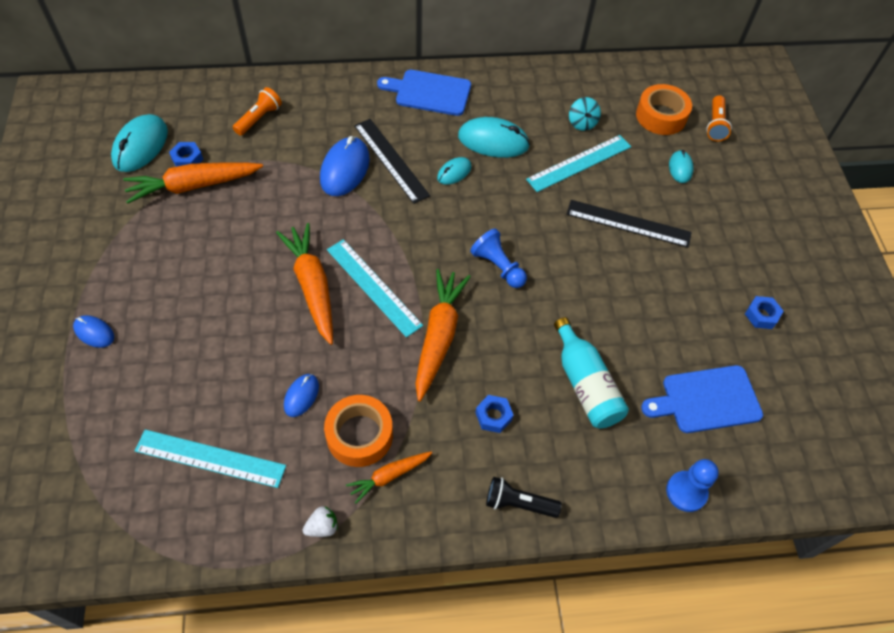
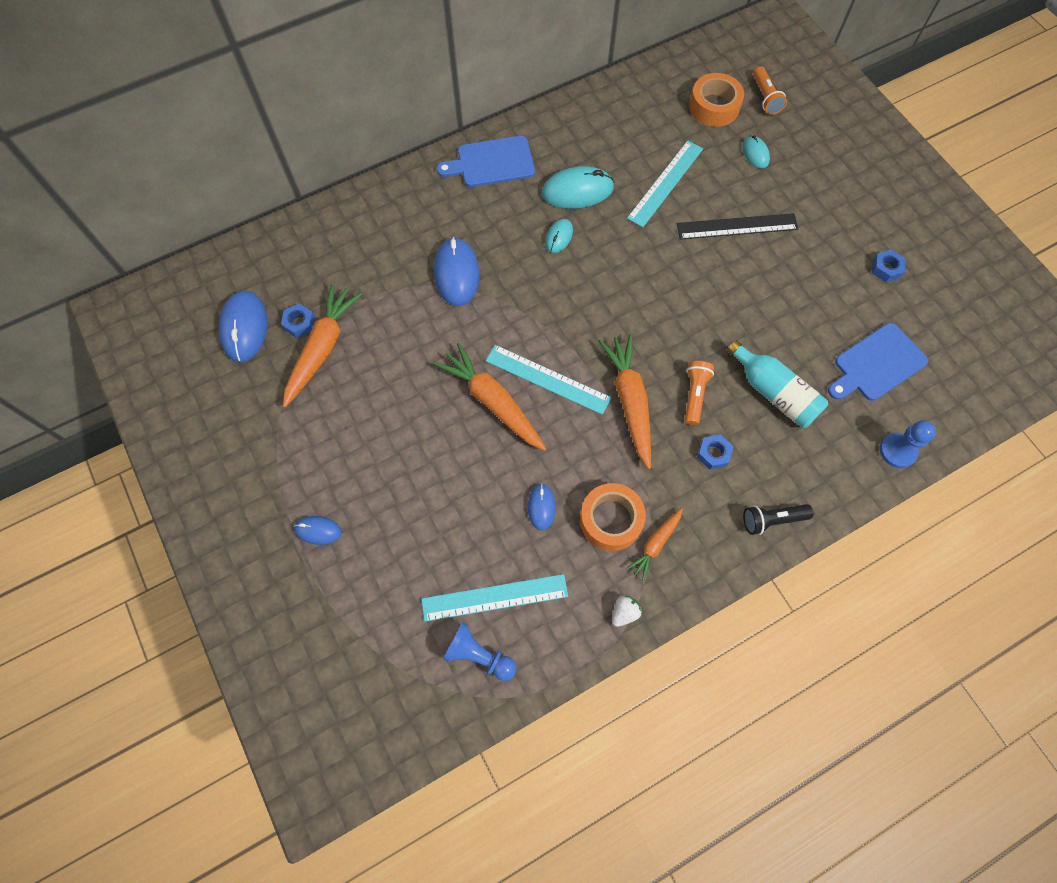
camera: 20 degrees left, 10 degrees up
(140, 146) = (244, 328): turquoise mouse -> blue mouse
(193, 186) = (322, 348): orange carrot -> orange carrot turned 150 degrees clockwise
(259, 118) = (344, 253): orange flashlight -> orange flashlight (694, 395)
(391, 160) = (494, 247): black ruler -> none
(498, 266) = (646, 314): blue pawn -> blue pawn (479, 655)
(582, 123) = (648, 141): turquoise spinning top -> none

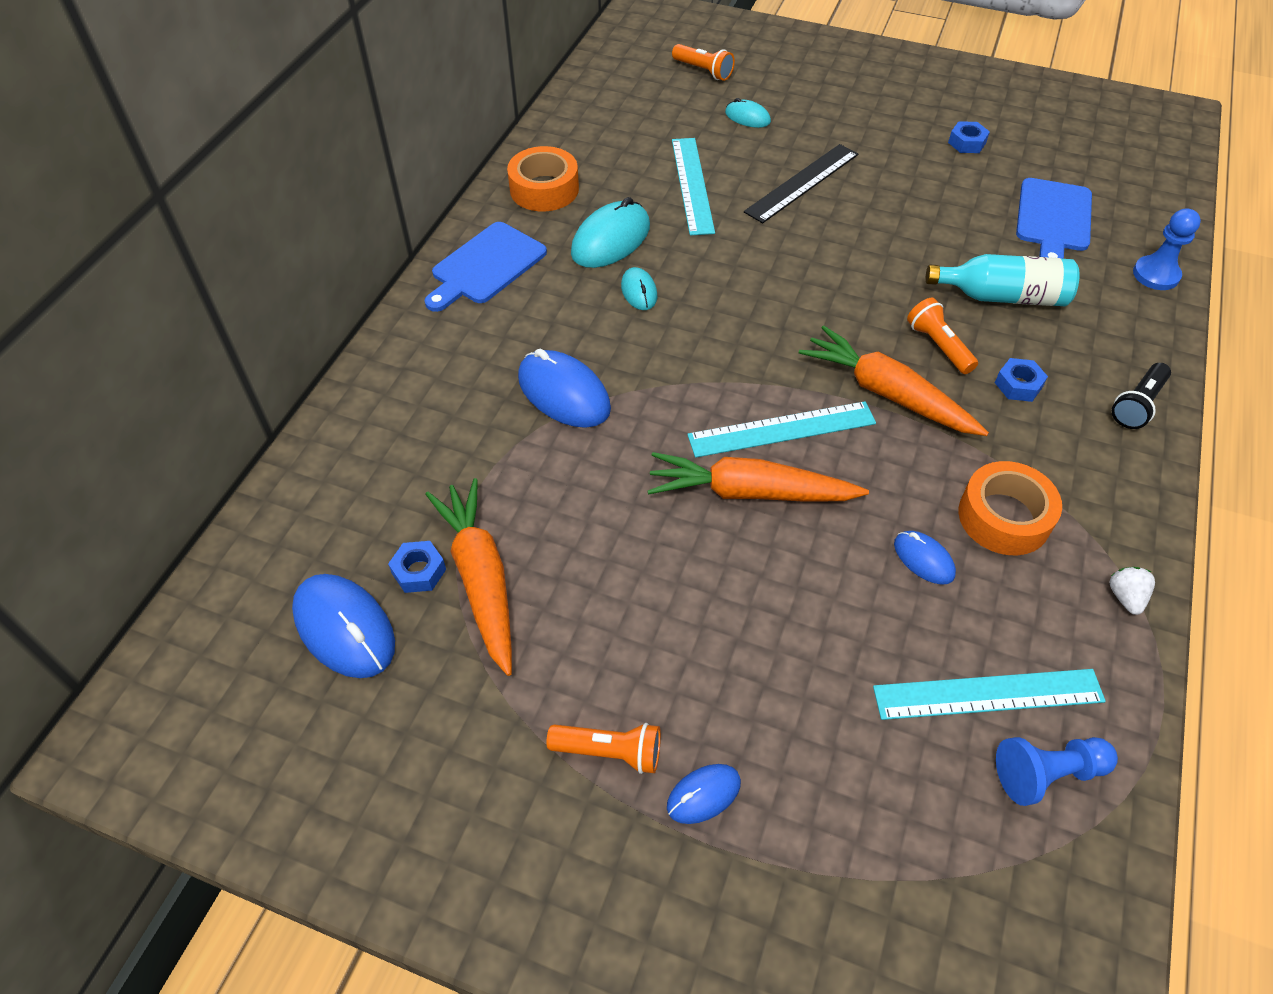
camera: 40 degrees left, 15 degrees down
(298, 478) = (609, 752): none -> orange flashlight
(494, 597) = (988, 694): turquoise ruler -> turquoise ruler turned 45 degrees clockwise
(655, 544) = (1071, 507): orange carrot -> none
(714, 107) = (664, 101): orange tape -> orange tape (544, 189)

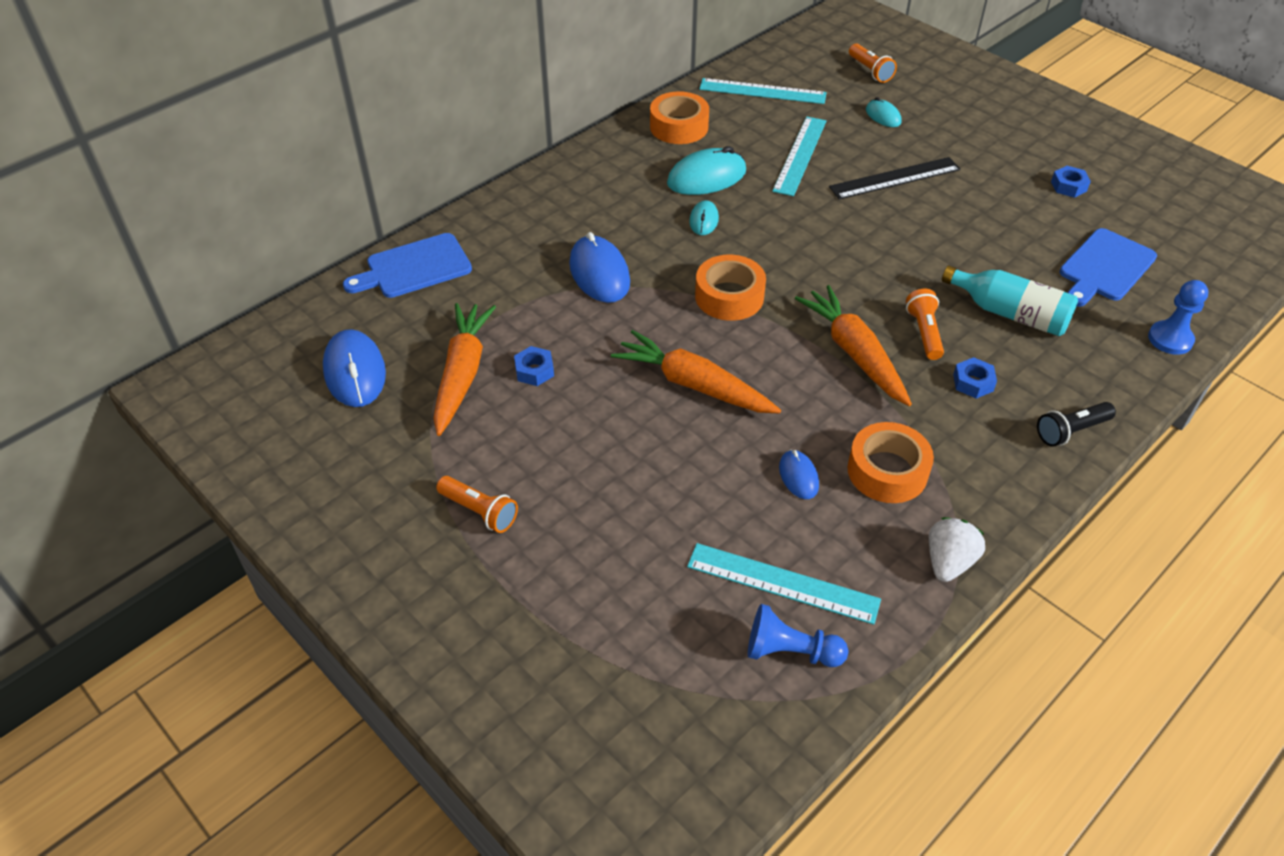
camera: 25 degrees right, 5 degrees down
(419, 571) = (424, 355): blue nut -> blue nut (534, 371)
(485, 266) = (599, 169): blue cutting board -> blue cutting board (414, 267)
(703, 795) = (526, 562): blue mouse -> none
(721, 373) = (729, 296): none -> orange tape
(782, 429) = (749, 351): turquoise ruler -> turquoise ruler (762, 91)
(1125, 597) = (948, 562): white strawberry -> white strawberry, size x1.53

